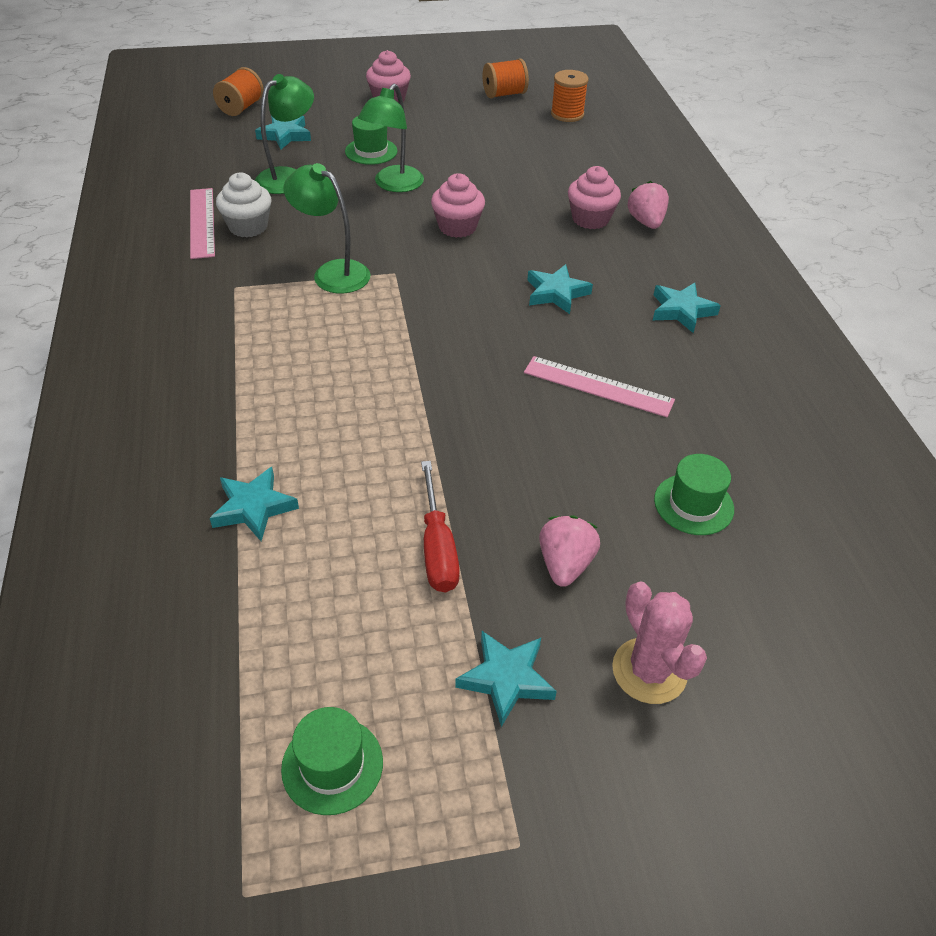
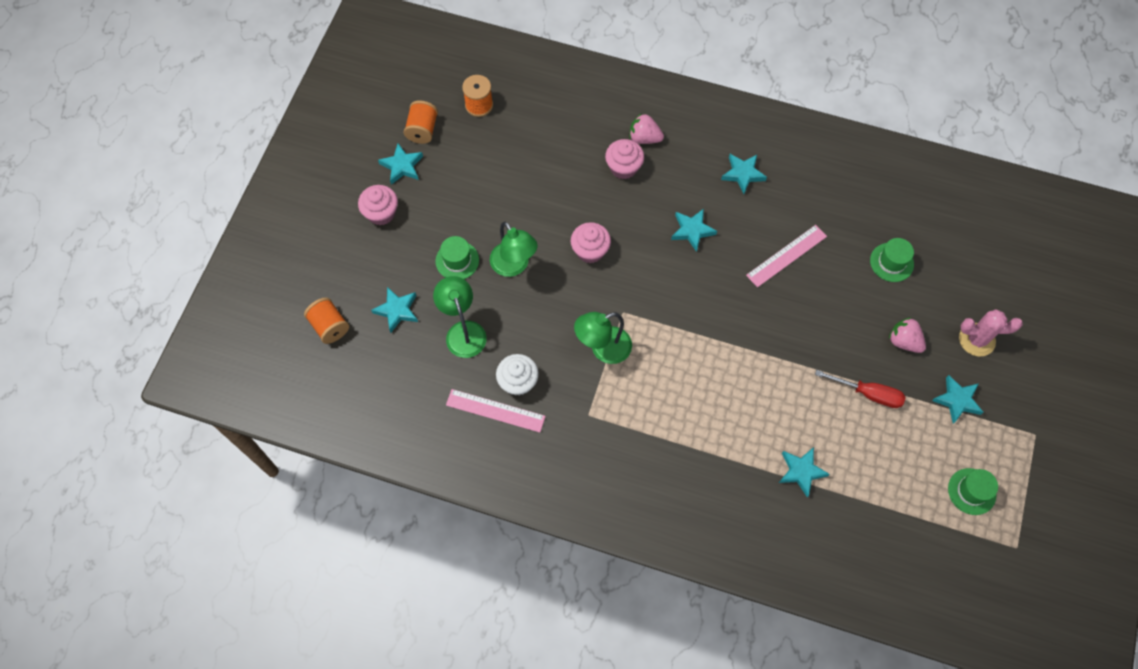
camera: 60 degrees left, 20 degrees up
(452, 95) = (402, 166): none -> turquoise star

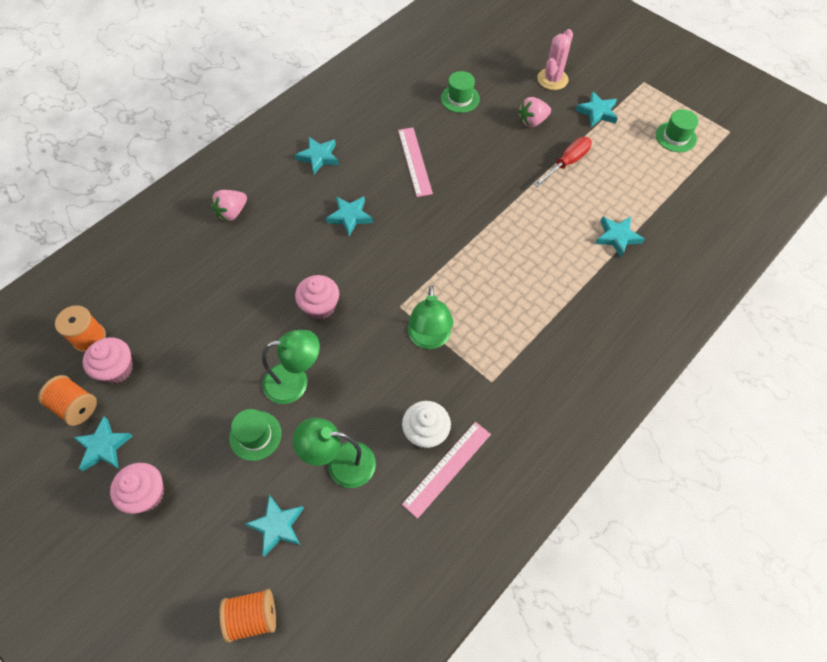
camera: 65 degrees left, 5 degrees down
(623, 167) = (251, 241): pink cupcake -> pink cupcake (117, 369)

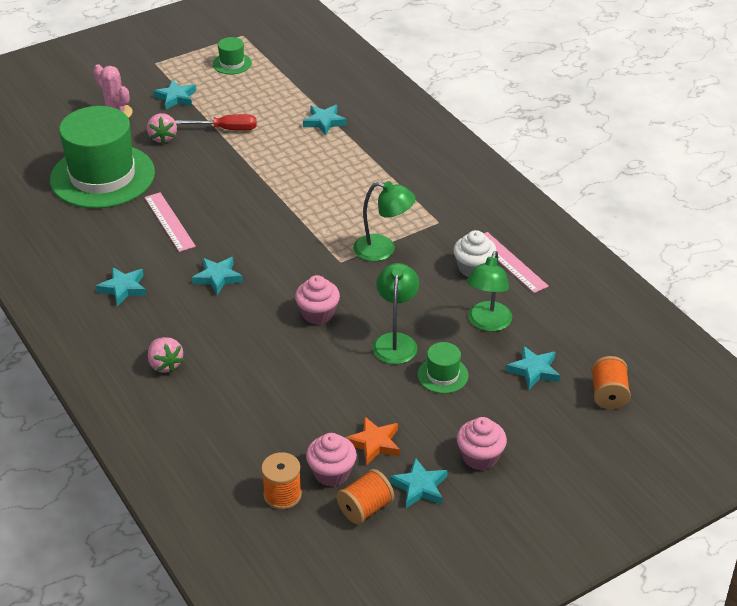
camera: 75 degrees left, 20 degrees down
(156, 395) = (374, 443): none -> orange star
(415, 161) = (169, 221): pink ruler -> pink ruler turned 60 degrees clockwise
(460, 98) = (102, 176): green hat -> green hat, size x2.40
(567, 163) = (226, 129): red screwdriver -> red screwdriver turned 120 degrees clockwise

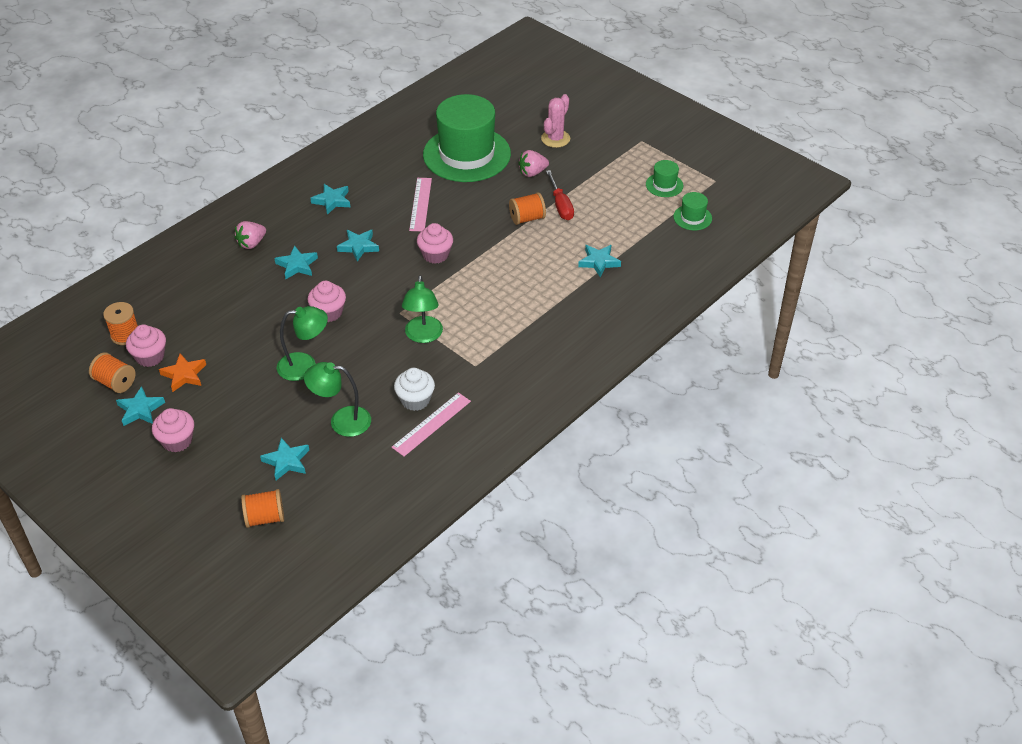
camera: 75 degrees right, 5 degrees up
(169, 221) = (421, 204): pink ruler -> pink ruler turned 45 degrees counterclockwise
(176, 98) = (594, 165): turquoise star -> turquoise star (297, 265)
(235, 154) = (527, 218): none -> orange spool
(260, 223) = (435, 255): none -> pink cupcake
(442, 375) = (269, 402): green hat -> green hat (692, 217)

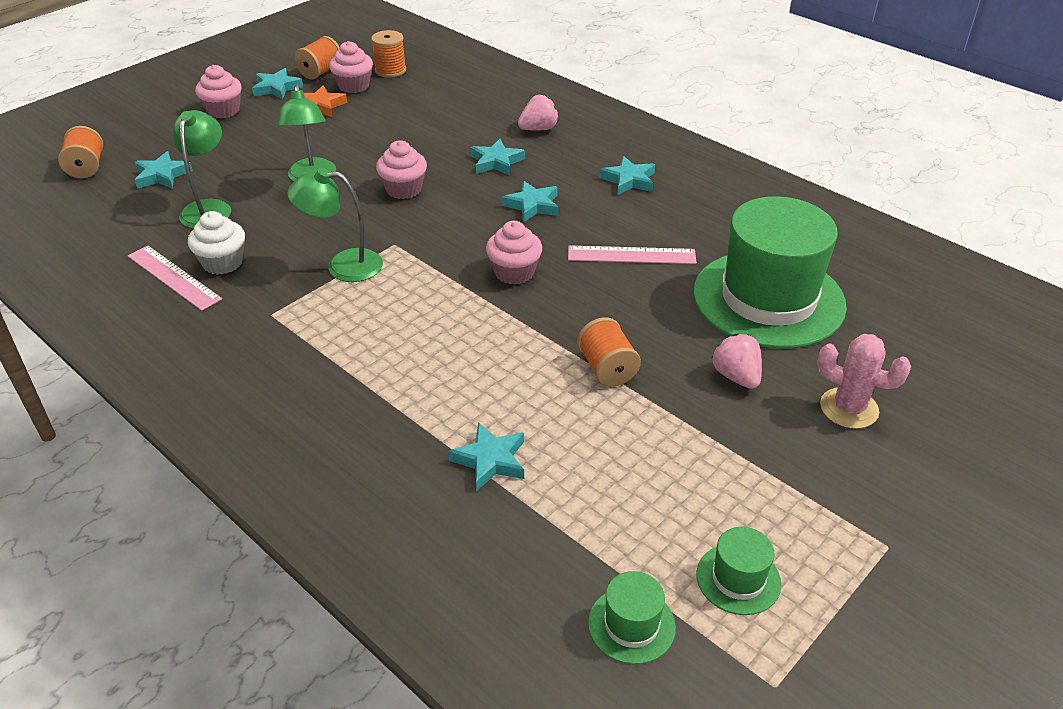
camera: 90 degrees right, 5 degrees down
(251, 243) = (538, 129): pink strawberry -> pink strawberry turned 105 degrees clockwise
(560, 205) = (648, 412): red screwdriver -> none

